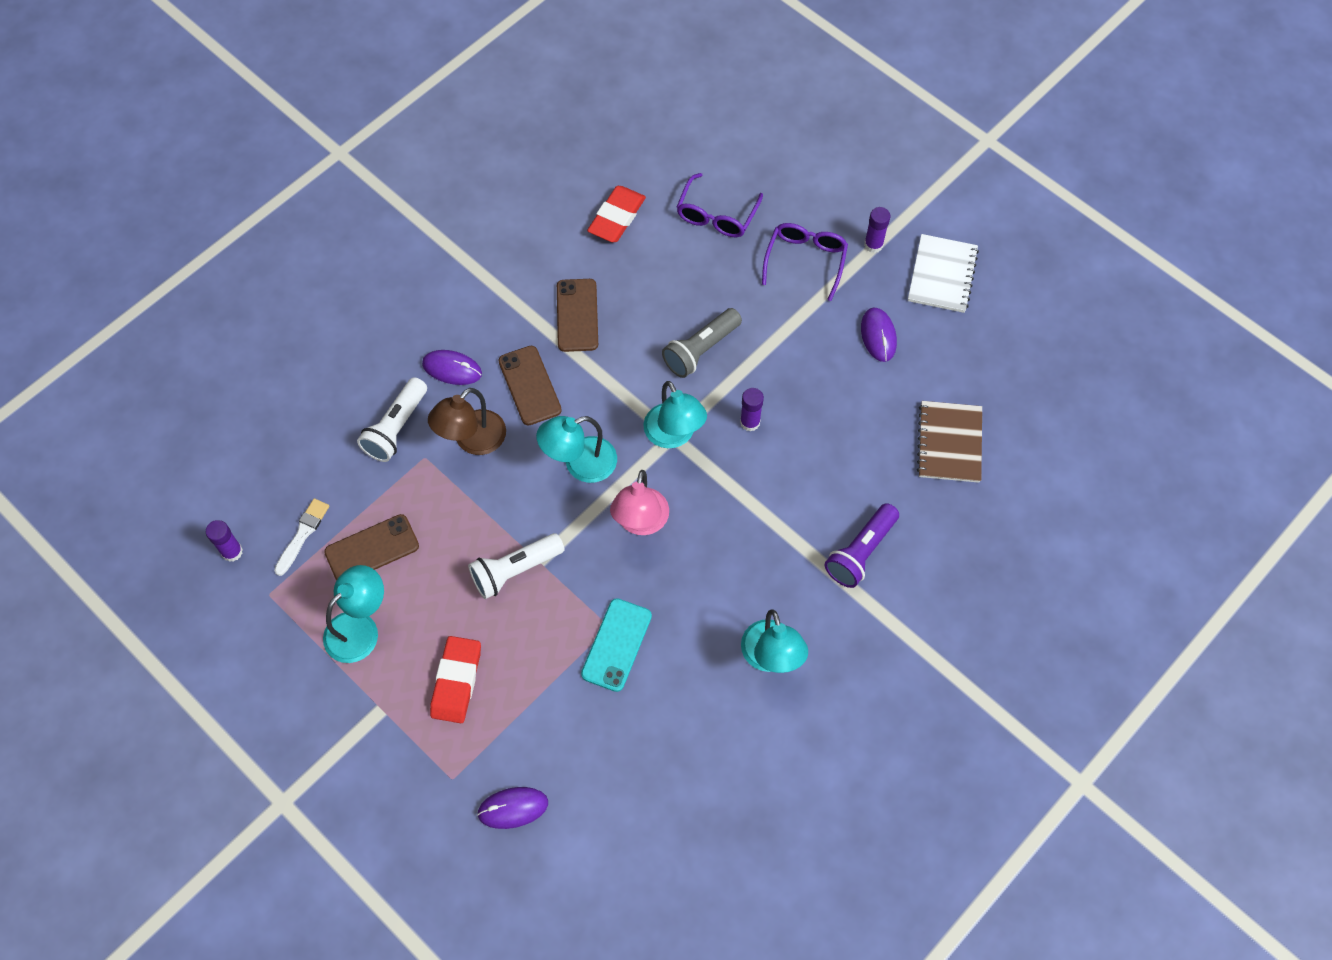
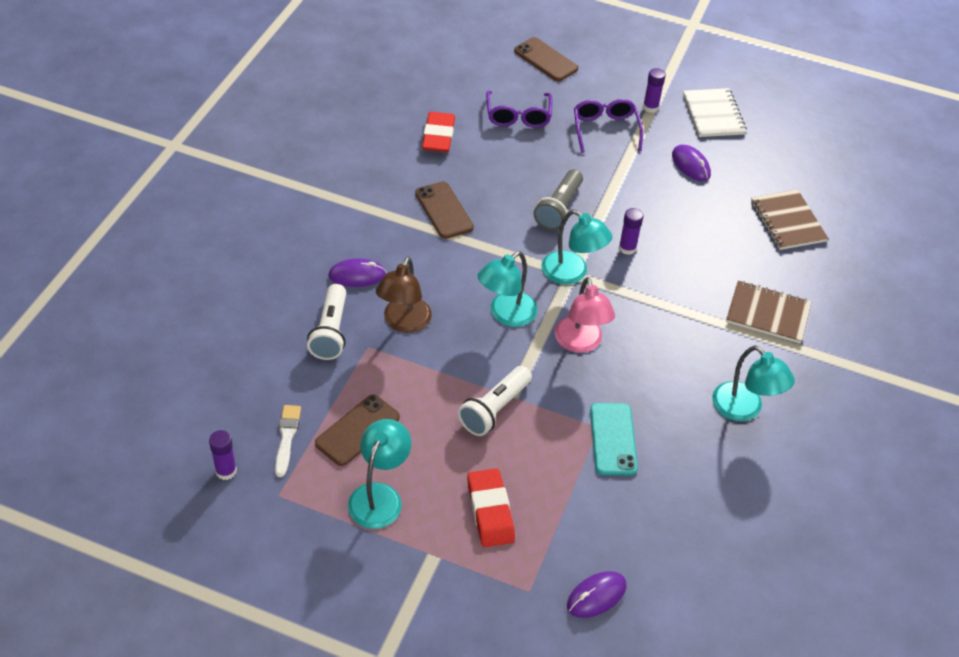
camera: 25 degrees left, 15 degrees down
(530, 385) = (431, 270): brown phone -> brown phone (546, 60)
(861, 552) = (767, 314): purple flashlight -> brown notebook

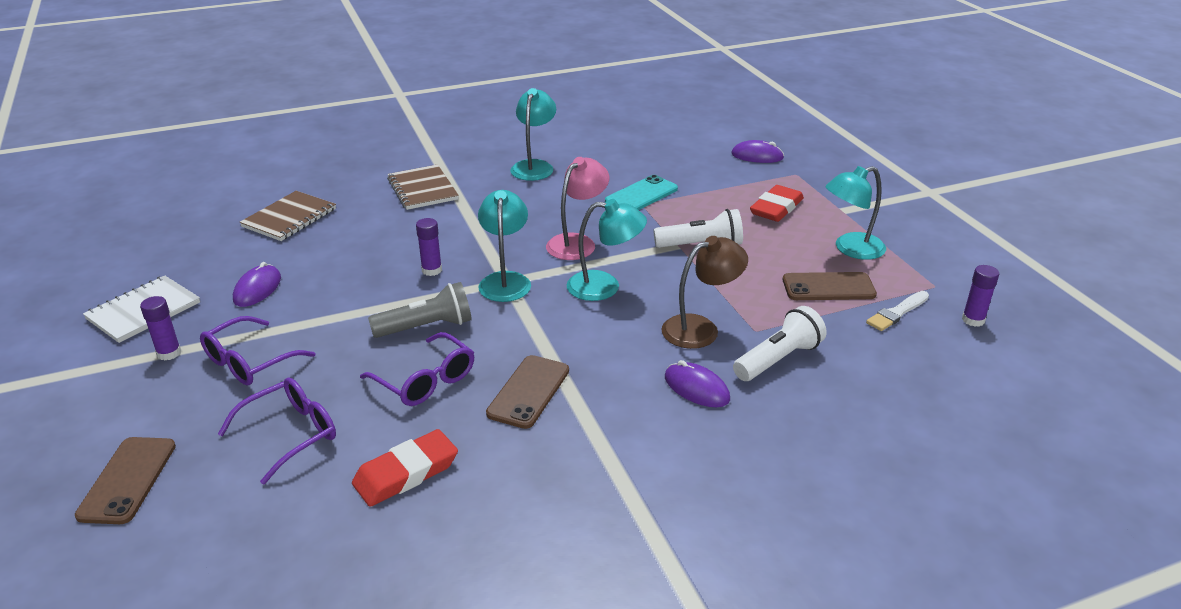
camera: 130 degrees left, 15 degrees down
(504, 180) = (426, 381): none -> purple glasses

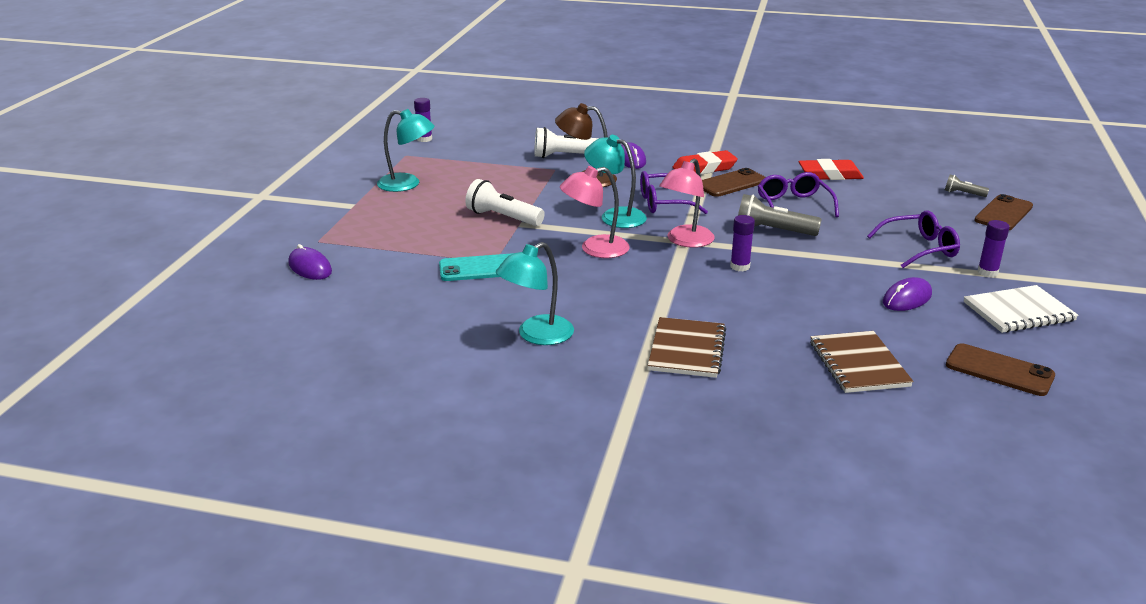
camera: 145 degrees left, 5 degrees down
(187, 509) = (963, 193): none -> grey flashlight
(289, 218) = (858, 364): brown notebook -> brown notebook turned 75 degrees counterclockwise
(291, 434) = (895, 206): purple glasses -> purple glasses (663, 203)
(505, 280) = (685, 241): turquoise lamp -> pink lamp
(776, 208) = (396, 222): red eraser -> red eraser (704, 168)
(828, 287) = (469, 172): brown phone -> brown phone (999, 370)
(897, 313) = (457, 152): white brush -> none

